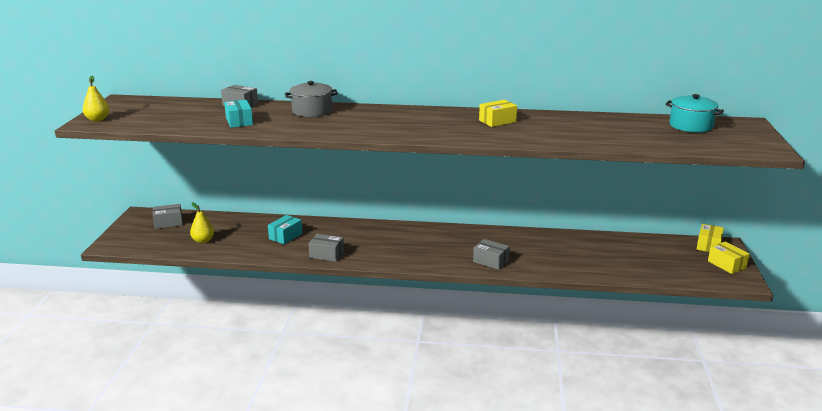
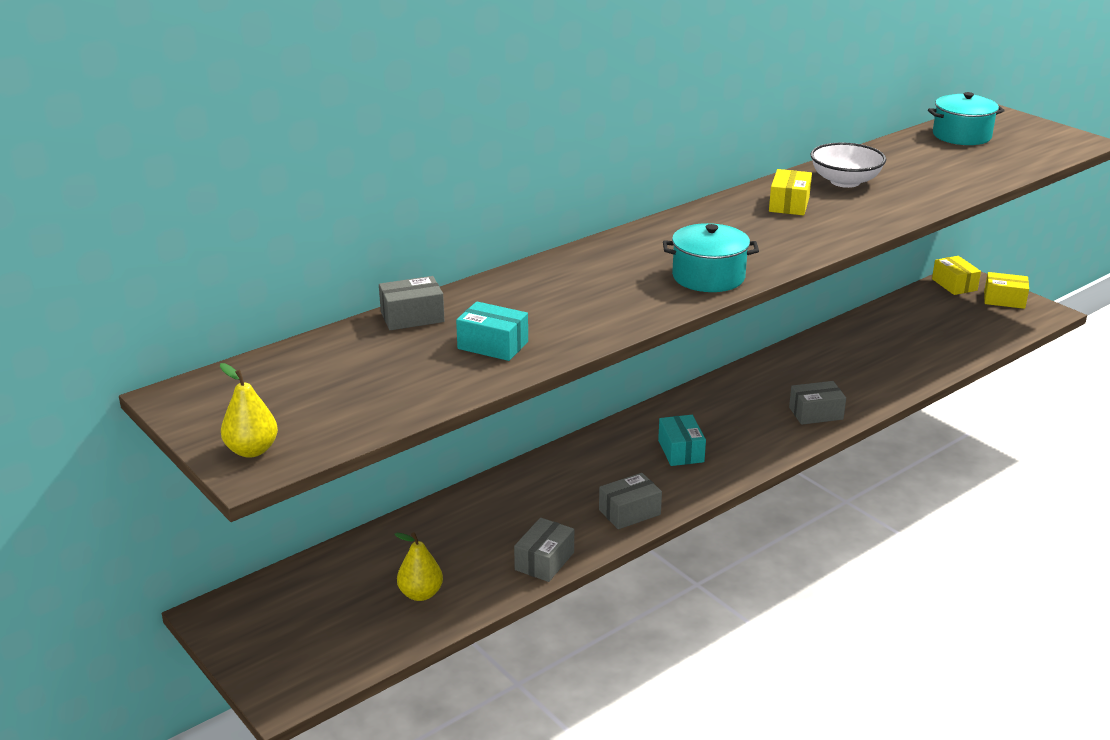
camera: 45 degrees left, 5 degrees up
(168, 223) = (300, 599): grey box -> grey box (544, 561)
(285, 236) = (523, 518): turquoise box -> turquoise box (681, 451)
(312, 111) = (543, 283): grey pot -> none
(379, 131) = (708, 277): none -> turquoise pot
(555, 122) = (845, 181): none -> white bowl

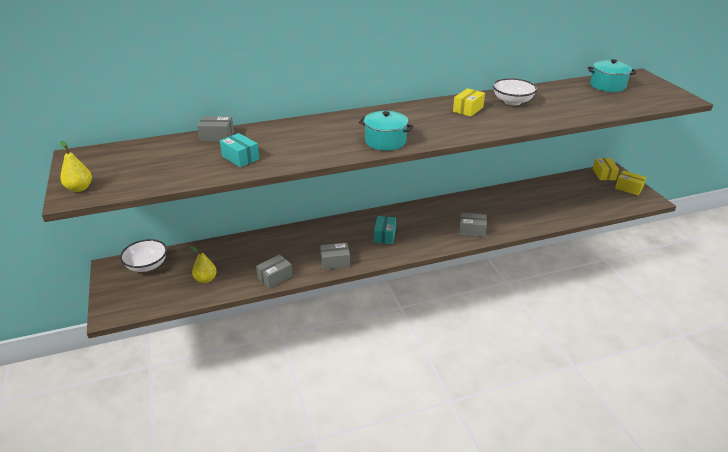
camera: 20 degrees right, 5 degrees up
(286, 596) = (147, 265): none -> white bowl

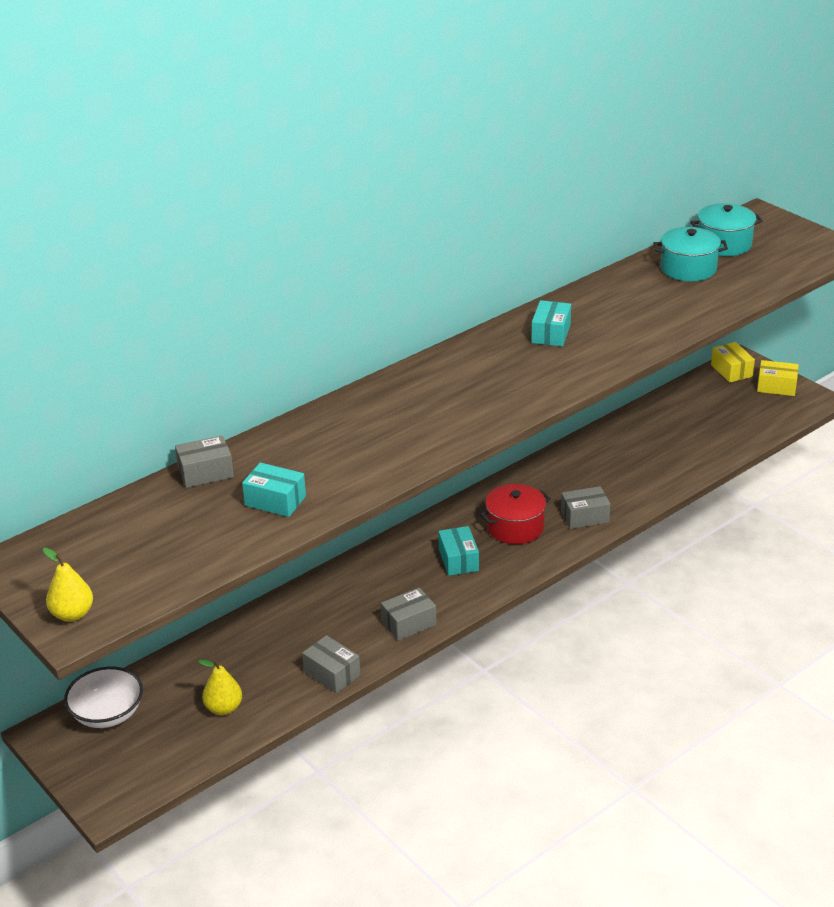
camera: 20 degrees left, 0 degrees up
(275, 277) = (332, 673): grey box -> grey box turned 75 degrees counterclockwise
(385, 141) = (468, 420): turquoise pot -> turquoise pot (688, 269)
(427, 226) = (515, 527): none -> red pot
(468, 109) = (551, 334): yellow box -> turquoise box
(512, 101) = (606, 304): white bowl -> none

